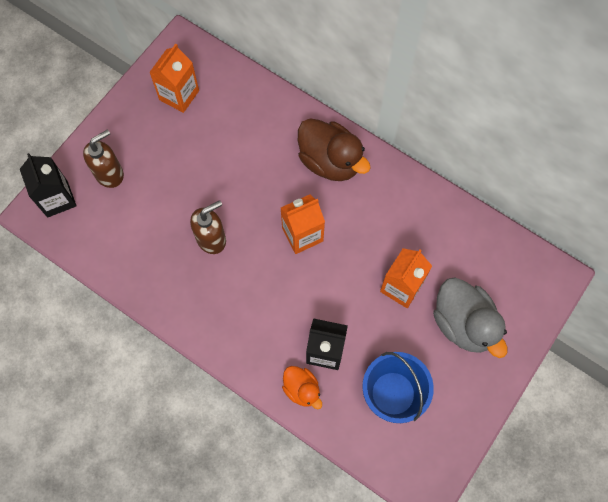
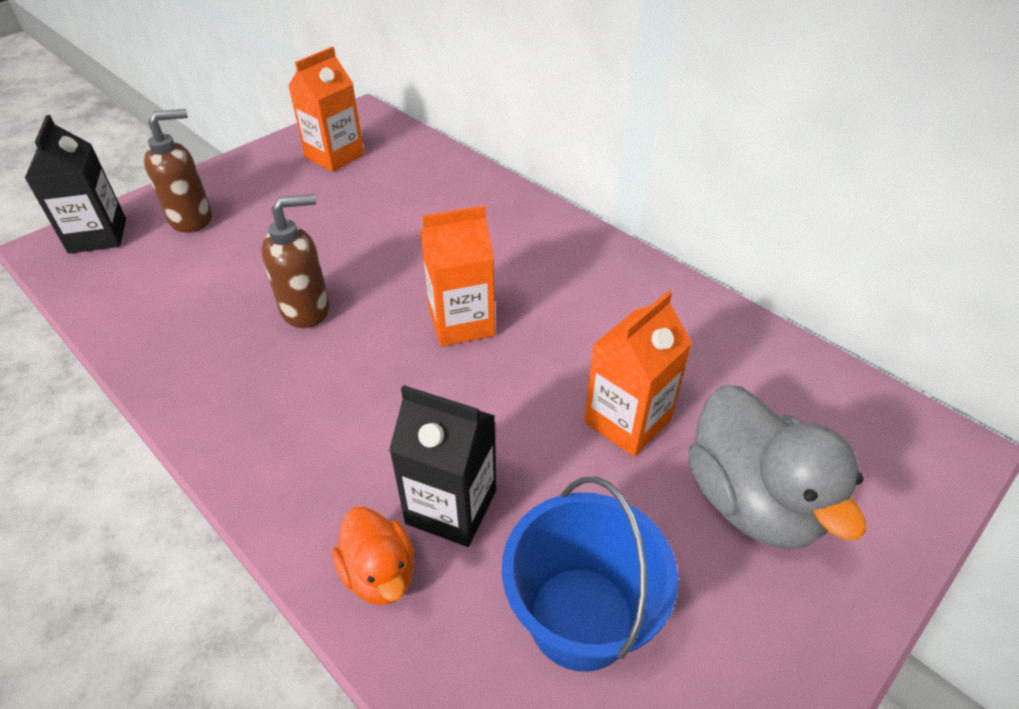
camera: 10 degrees right, 25 degrees down
(330, 161) = (532, 242): brown duck -> none

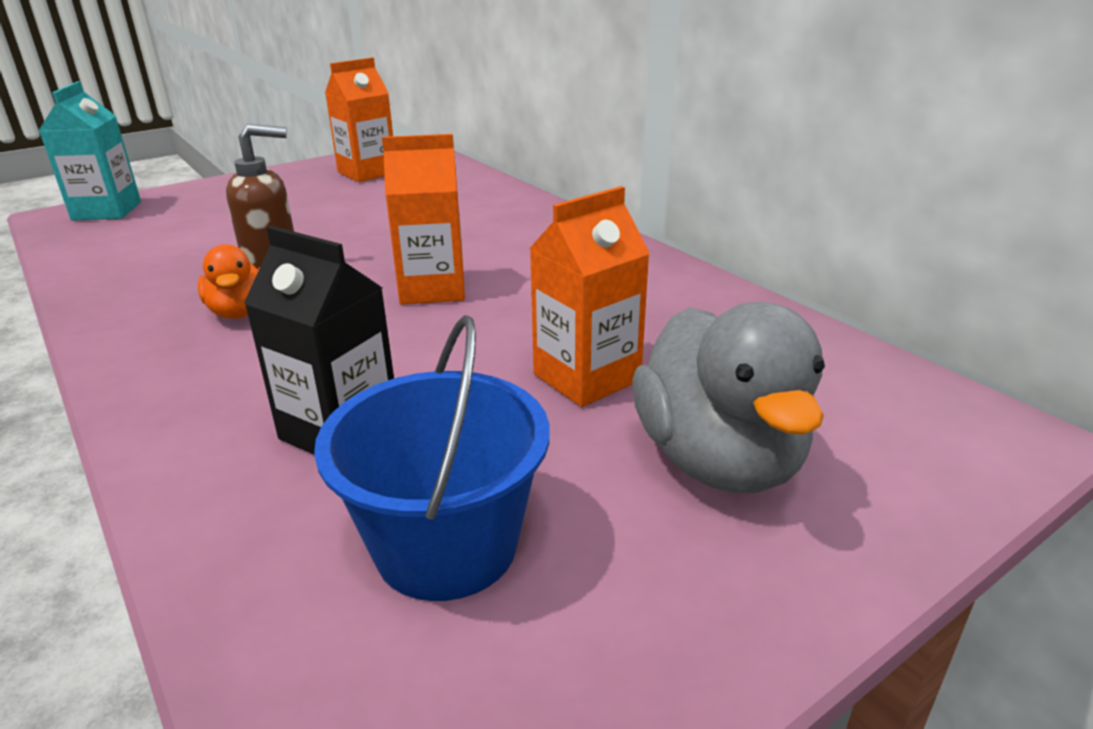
camera: 10 degrees right, 15 degrees down
(98, 236) = (107, 211): black carton -> turquoise carton
(192, 219) = (202, 205): brown soap dispenser -> none
(380, 573) = (223, 479): orange duck -> orange duck (240, 312)

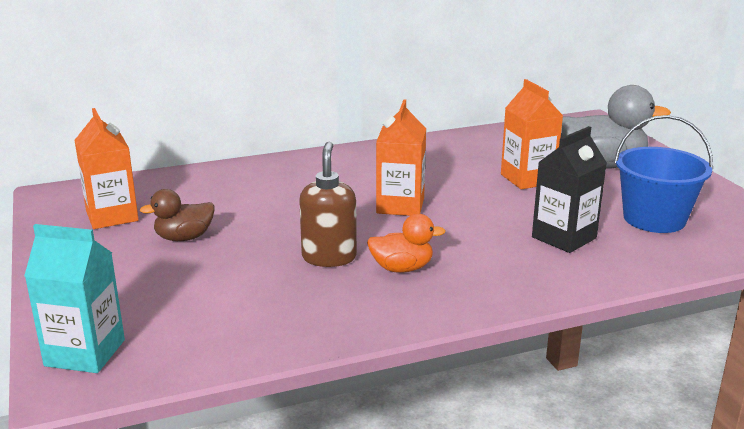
camera: 75 degrees left, 5 degrees down
(322, 203) = (184, 238): none -> brown duck

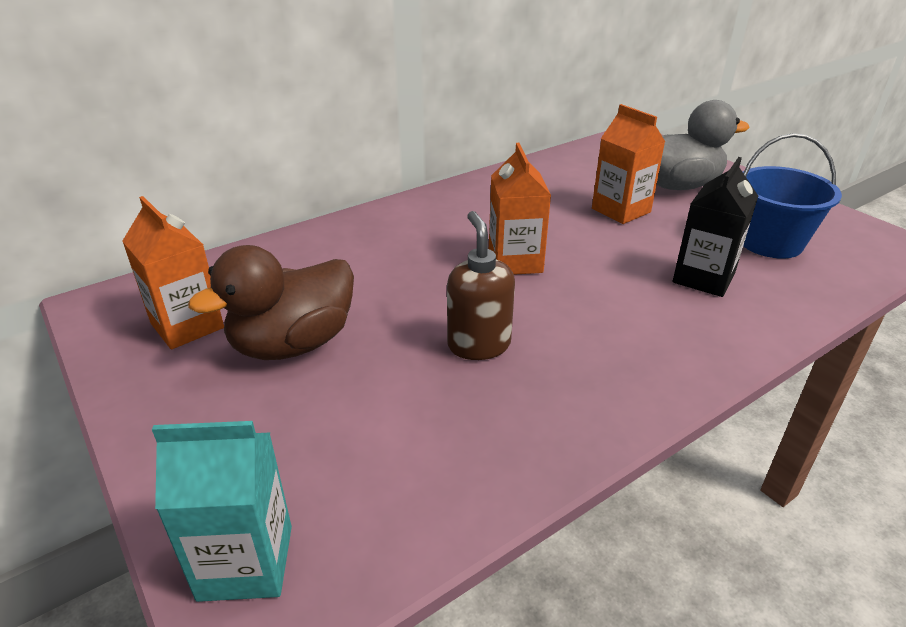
camera: 15 degrees left, 10 degrees up
(184, 238) = (293, 344): brown duck -> brown duck, size x1.79
(402, 268) = (567, 346): orange duck -> none

